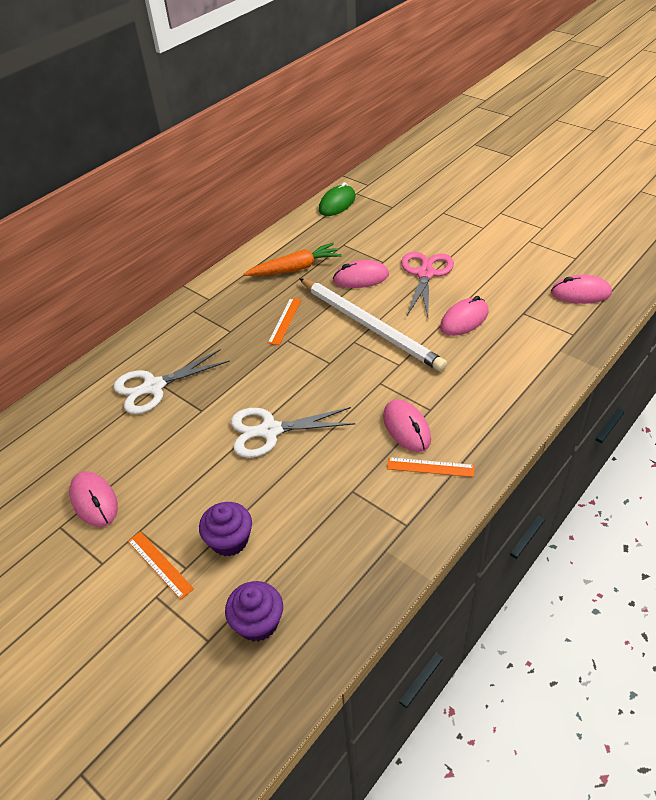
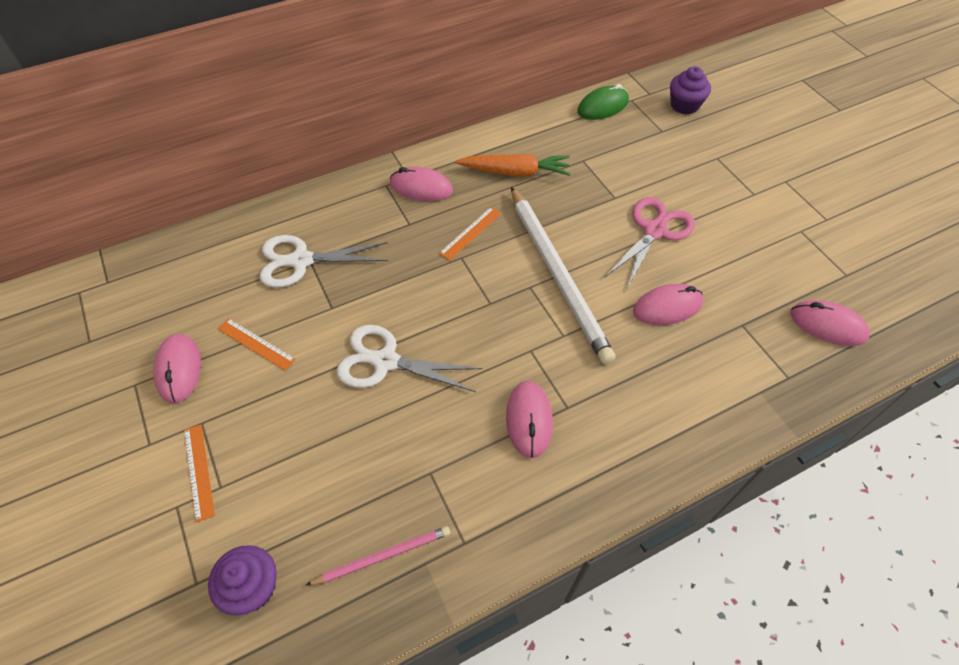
camera: 20 degrees right, 10 degrees up
(229, 540) = (277, 475): purple cupcake -> purple cupcake (684, 105)
(350, 559) = (383, 556): none -> pink pencil
(361, 278) = (579, 209): pink mouse -> pink mouse (421, 187)
(430, 467) = (528, 481): orange ruler -> orange ruler (256, 344)

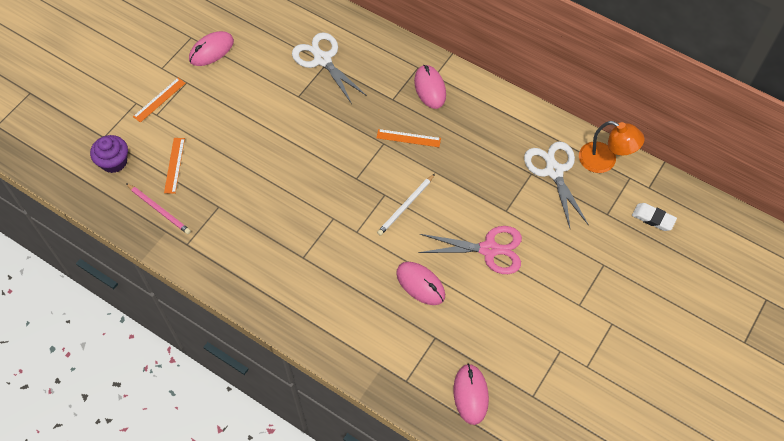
camera: 60 degrees right, 5 degrees up
(256, 344) = (250, 75): orange ruler -> orange ruler (174, 165)
(385, 361) = (277, 145): white scissors -> white scissors (554, 171)
(515, 172) = (486, 136): orange carrot -> none
(529, 420) = (281, 240): pink mouse -> none
(557, 275) = (405, 206): white pencil -> white pencil, size x0.48
(603, 106) = (605, 161): green mouse -> orange lamp
(684, 105) = (653, 218): purple cupcake -> white eraser

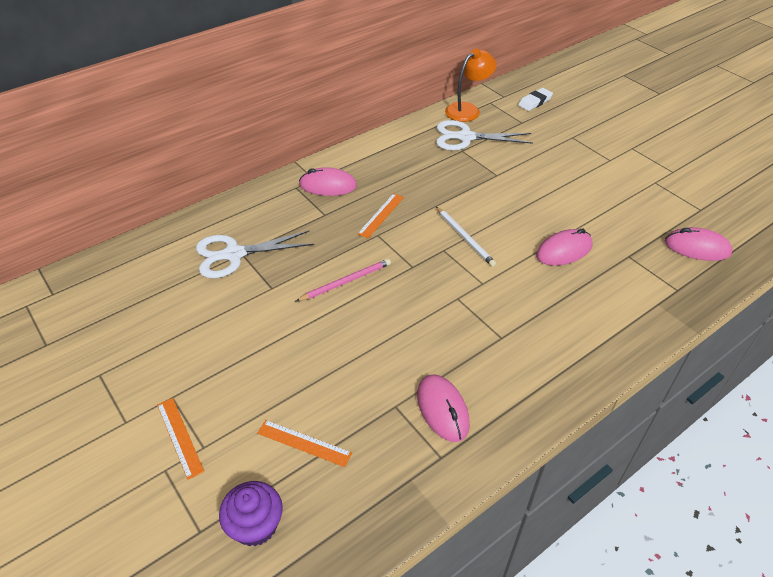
camera: 70 degrees left, 15 degrees down
(159, 210) = (371, 479): pink pencil -> pink pencil (346, 282)
(211, 50) = (140, 356): pink mouse -> pink mouse (442, 409)
(489, 249) = (536, 195): pink scissors -> none

